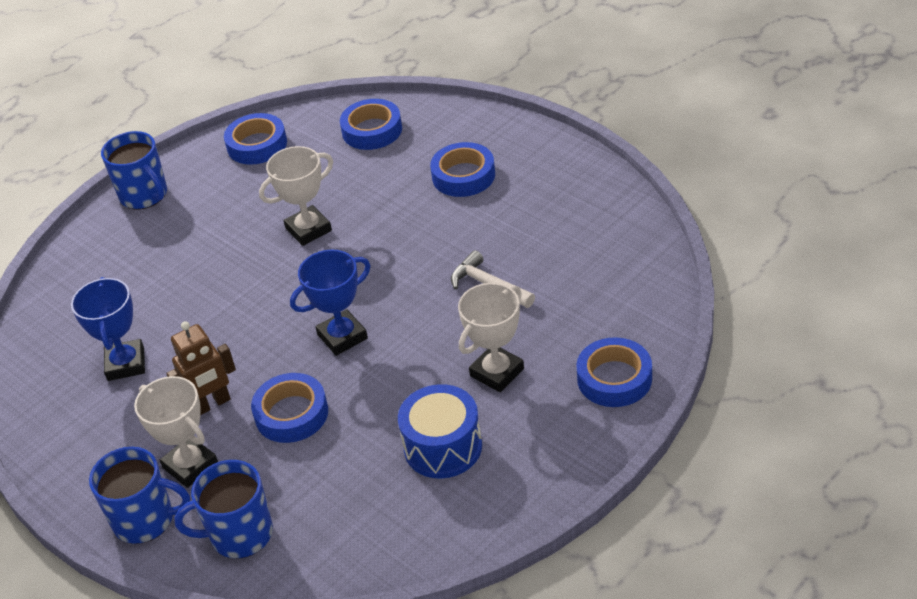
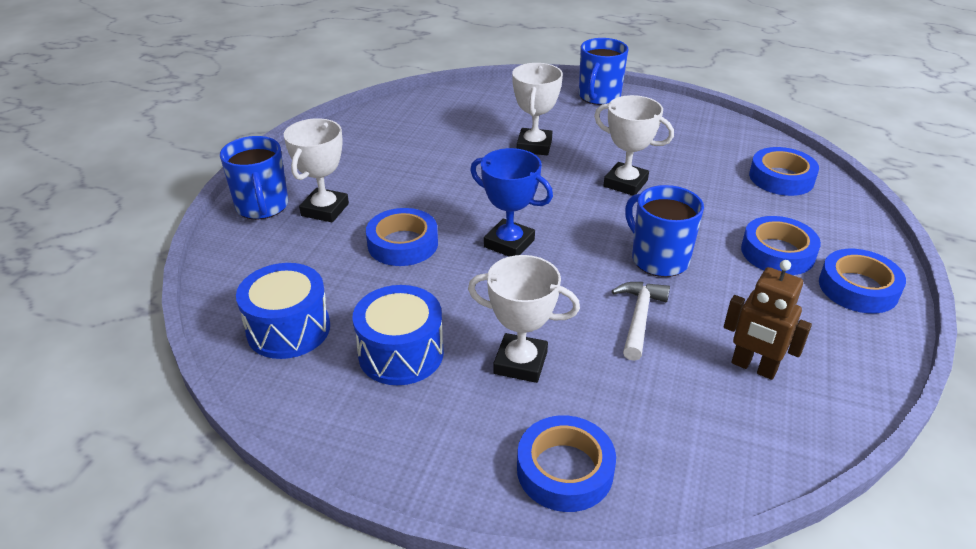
camera: 60 degrees right, 5 degrees down
(126, 364) = (418, 146): blue trophy -> none
(198, 273) = (534, 146): none -> white trophy
(212, 404) = (395, 199): brown robot -> brown robot (753, 367)
(240, 534) = (258, 259): blue mug -> blue mug (658, 259)
(257, 145) = (702, 126): blue tape -> blue tape (858, 288)
(364, 523) = (288, 329): none -> blue drum

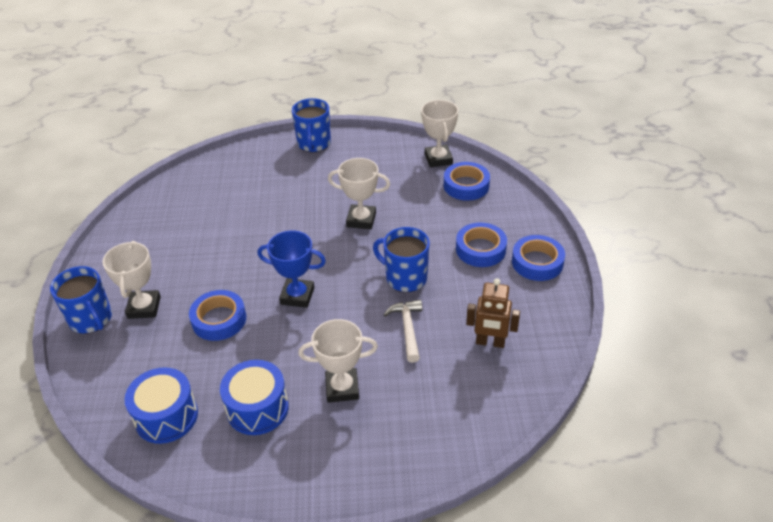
camera: 20 degrees left, 5 degrees up
(534, 146) = (282, 204): white trophy -> white trophy (438, 159)
(564, 470) = (399, 454): blue tape -> none

